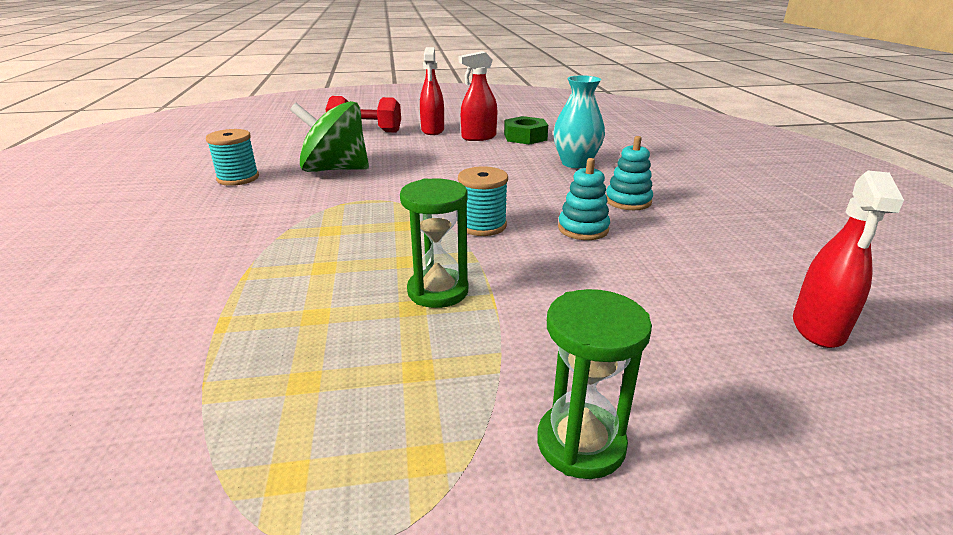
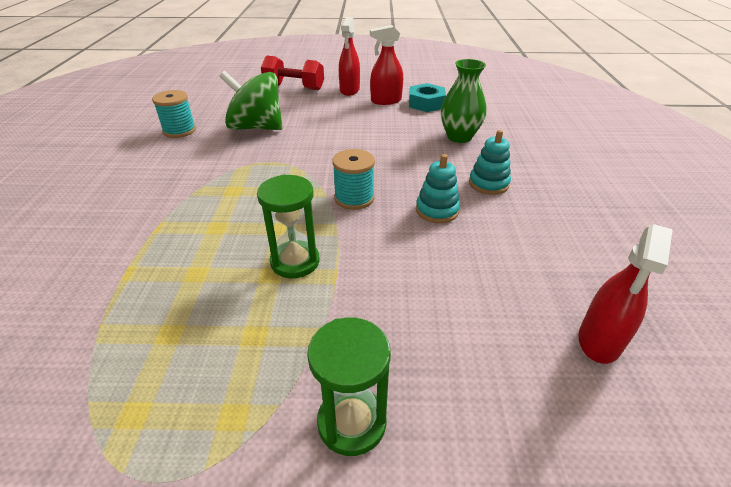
camera: 10 degrees right, 10 degrees up
(525, 137) = (426, 103): green nut -> turquoise nut
(575, 163) = (459, 137): turquoise vase -> green vase

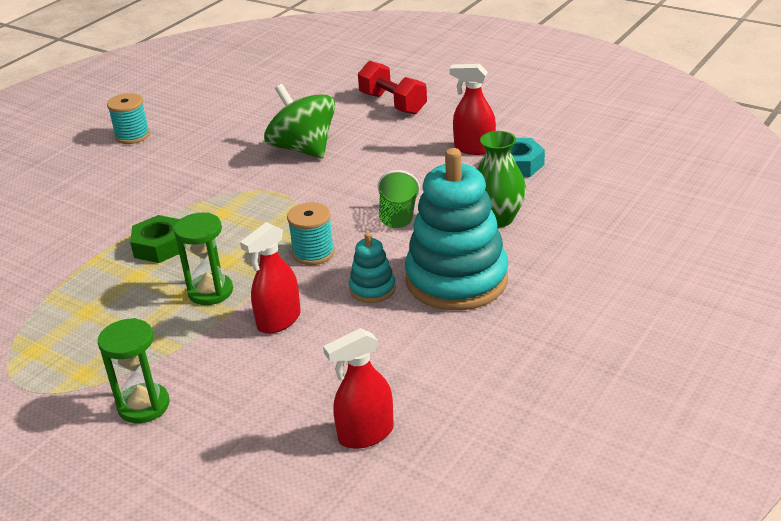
camera: 35 degrees right, 5 degrees down
(179, 131) = (232, 134): turquoise spool -> turquoise spool (132, 136)
(197, 237) = (160, 246): none -> green nut
(349, 90) = (450, 123): red spray bottle -> red spray bottle (279, 321)
(388, 153) = (398, 216): none -> green cup
(488, 184) = (456, 280): turquoise stacking toy -> turquoise stacking toy, size x2.21

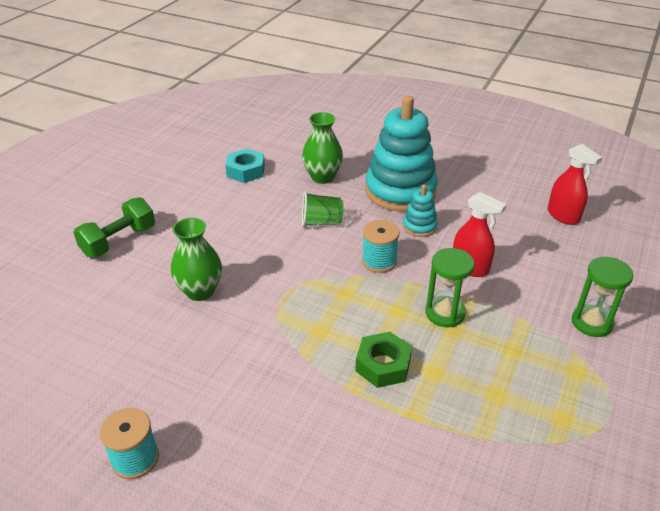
camera: 100 degrees left, 5 degrees up
(303, 149) = (200, 291): green spinning top -> green vase
(392, 104) = (119, 241): red dumbbell -> green dumbbell
(474, 148) = (217, 191): red spray bottle -> none

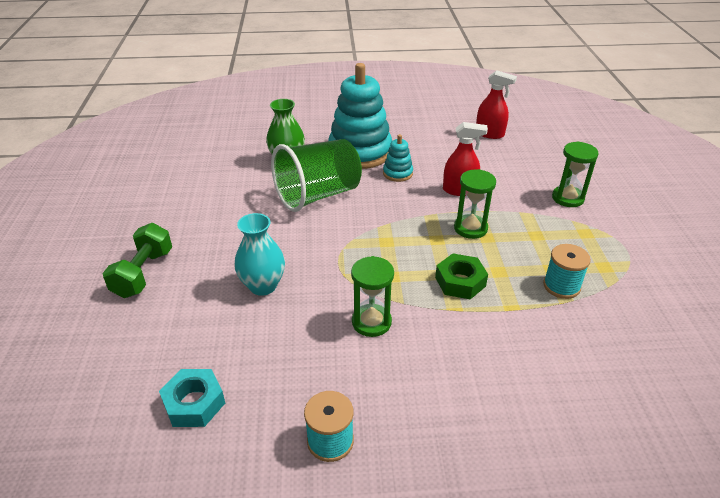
camera: 30 degrees left, 0 degrees up
(200, 291) = (263, 286): green vase -> turquoise vase
(246, 171) = (214, 176): turquoise nut -> turquoise nut (194, 403)
(263, 367) = (371, 322): none -> green hourglass
(321, 222) = (318, 195): green cup -> green cup, size x2.02
(379, 261) = (390, 209): turquoise spool -> turquoise spool (561, 286)

